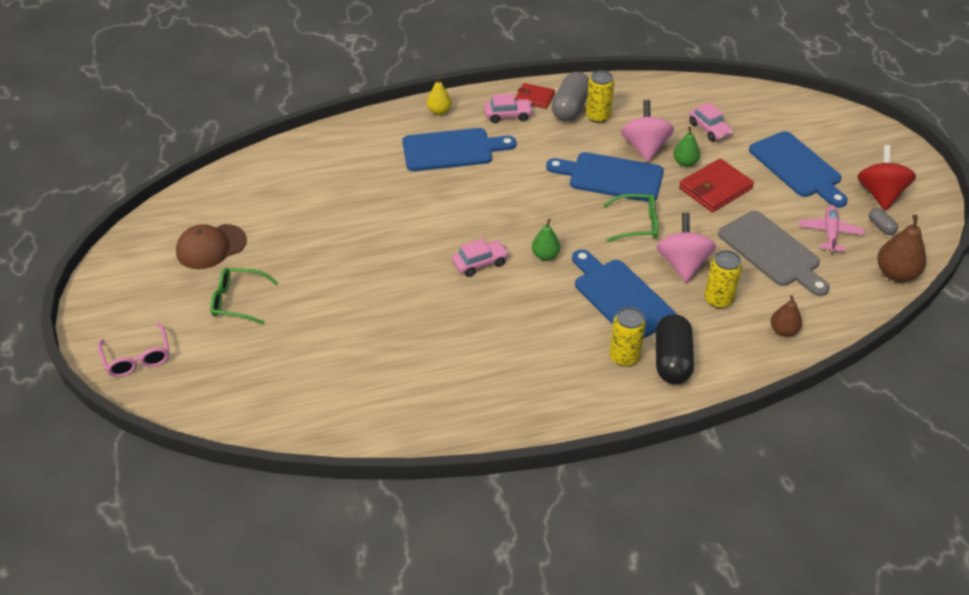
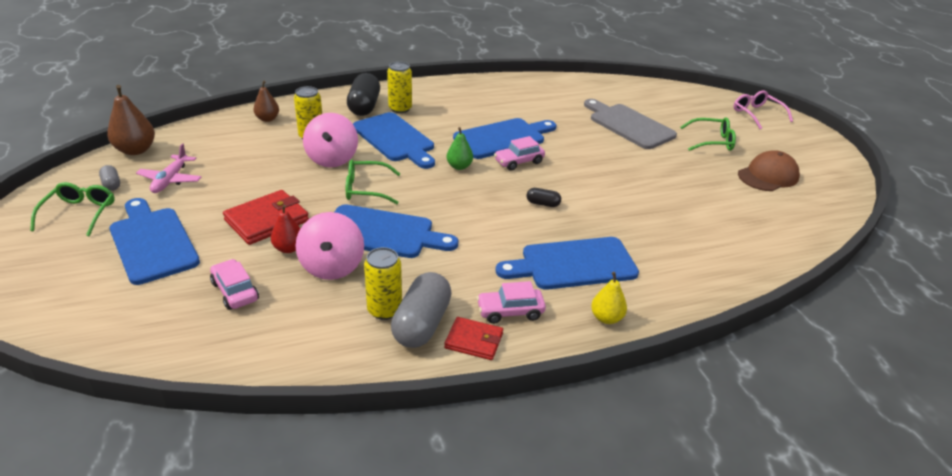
camera: 175 degrees right, 10 degrees down
(465, 208) = (543, 204): none -> black capsule
(493, 302) = (503, 138): none -> blue cutting board
(685, 162) = (288, 248): green pear -> red pear
(772, 252) = (241, 166): grey cutting board -> grey cutting board (628, 125)
(880, 194) = (79, 213): red spinning top -> green glasses

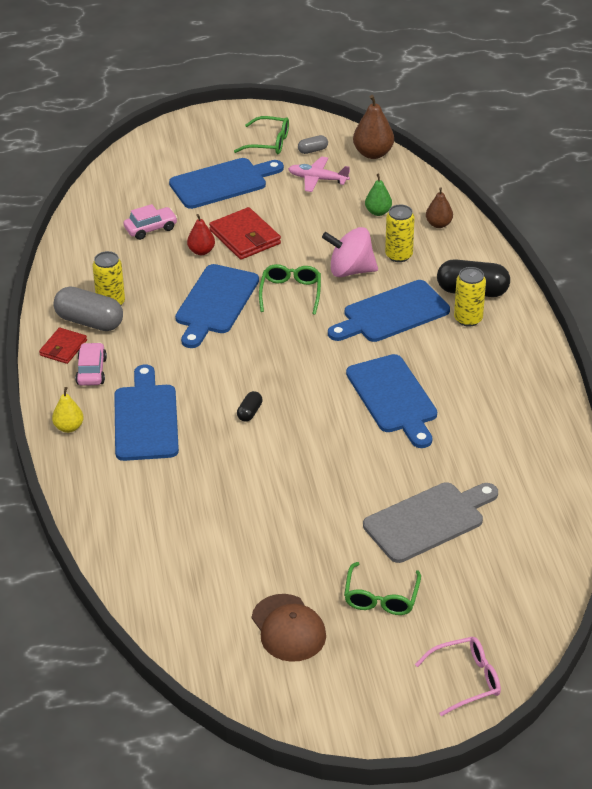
camera: 100 degrees right, 5 degrees up
(332, 266) = (172, 275): pink spinning top -> none
(459, 166) = (329, 358): green pear -> green pear (378, 212)
(519, 162) = (337, 405): pink car -> none

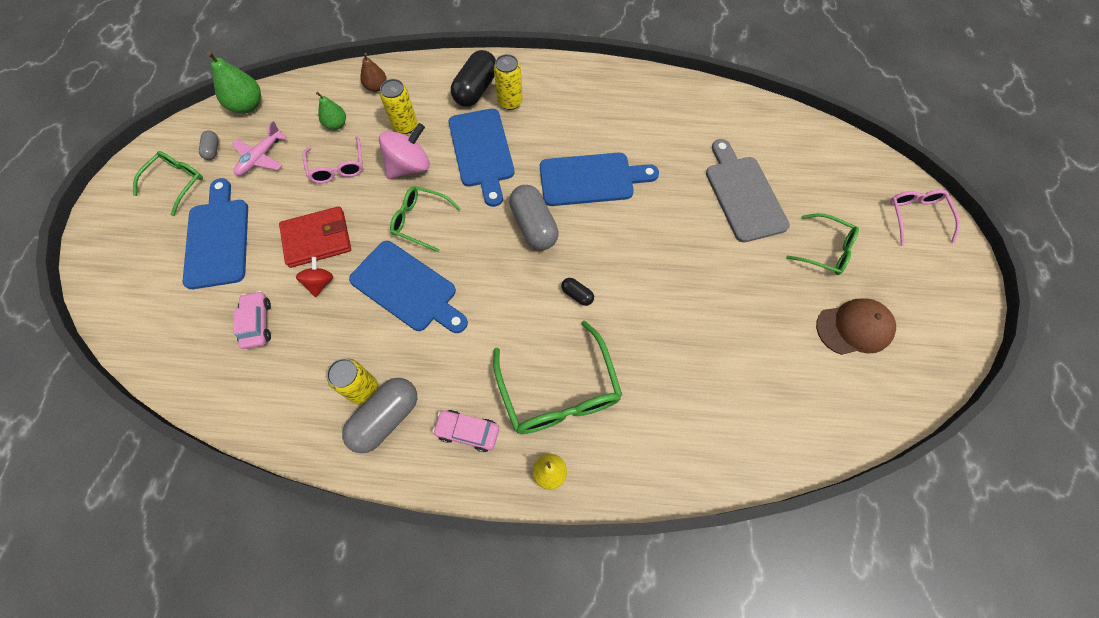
camera: 75 degrees left, 25 degrees up
(63, 348) = (418, 455): red wallet -> none
(146, 419) = (558, 391): blue cutting board -> green glasses
(201, 251) = (320, 283): red pear -> red spinning top
(317, 368) = (534, 226): none -> grey capsule
(328, 227) = (337, 167): none -> pink glasses
(350, 270) = (409, 166): pink spinning top -> pink spinning top turned 150 degrees counterclockwise
(373, 153) = (247, 105): brown pear -> green pear

